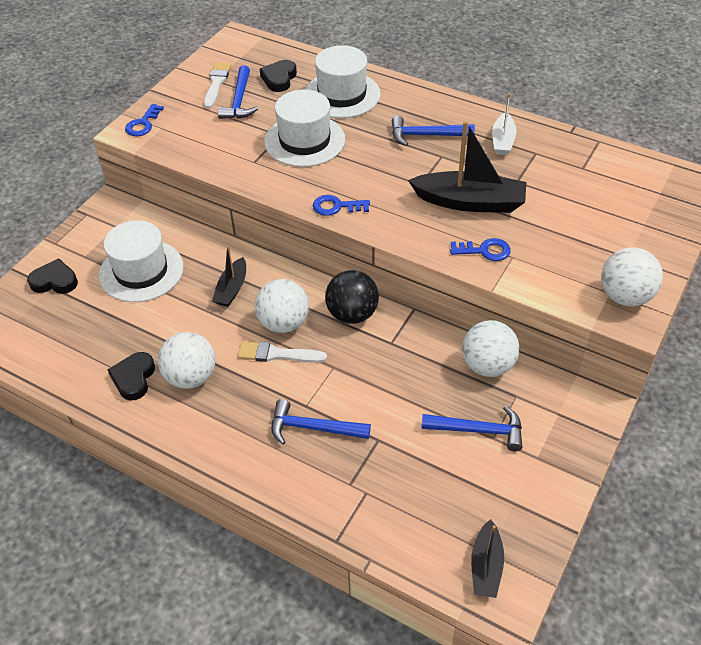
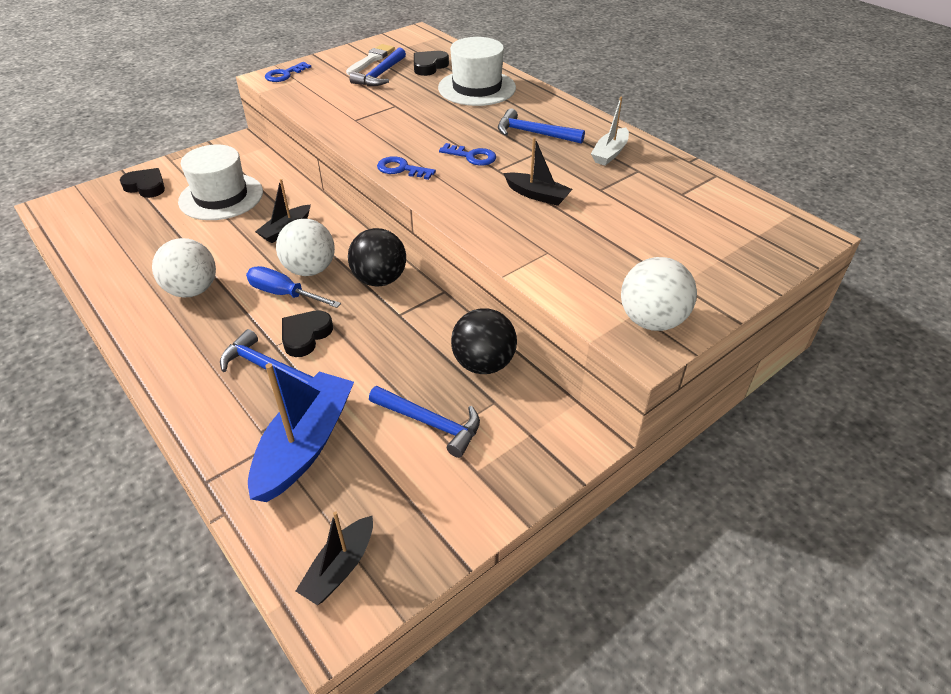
camera: 20 degrees right, 5 degrees down
(134, 378) = (144, 277): black heart -> black heart (305, 336)
(277, 354) = (283, 294): white brush -> blue screwdriver
(304, 141) = (414, 114): white hat -> none
(393, 482) = (305, 445): none -> blue boat
(470, 202) = (537, 195): black boat -> black boat, size x0.57
(485, 251) = (521, 239): blue key -> blue key (472, 156)
(487, 365) = (483, 364): white ball -> black ball

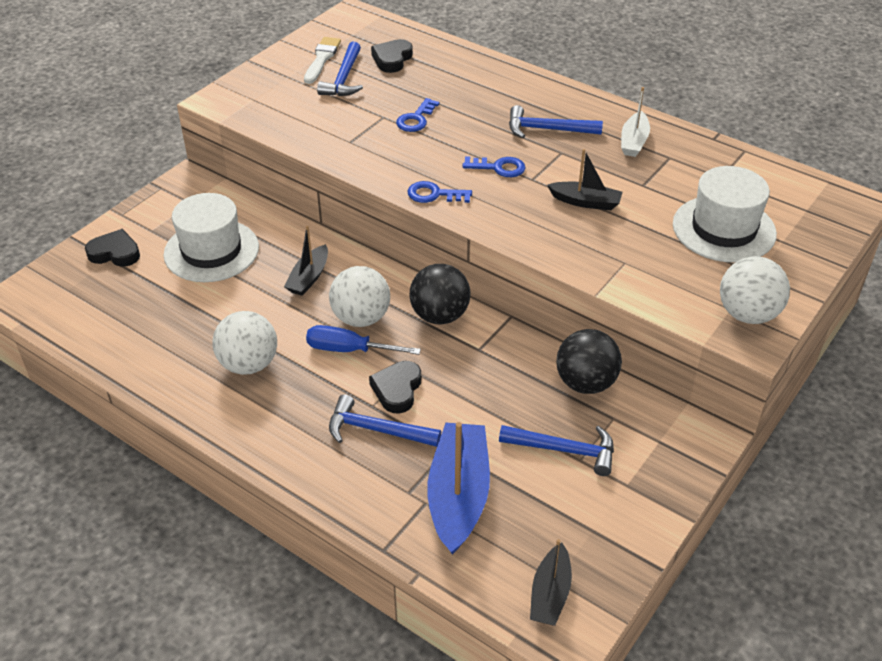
camera: 15 degrees left, 0 degrees up
(284, 75) = (234, 94): blue key -> blue key (416, 119)
(477, 88) = (459, 81): white hat -> white hat (724, 229)

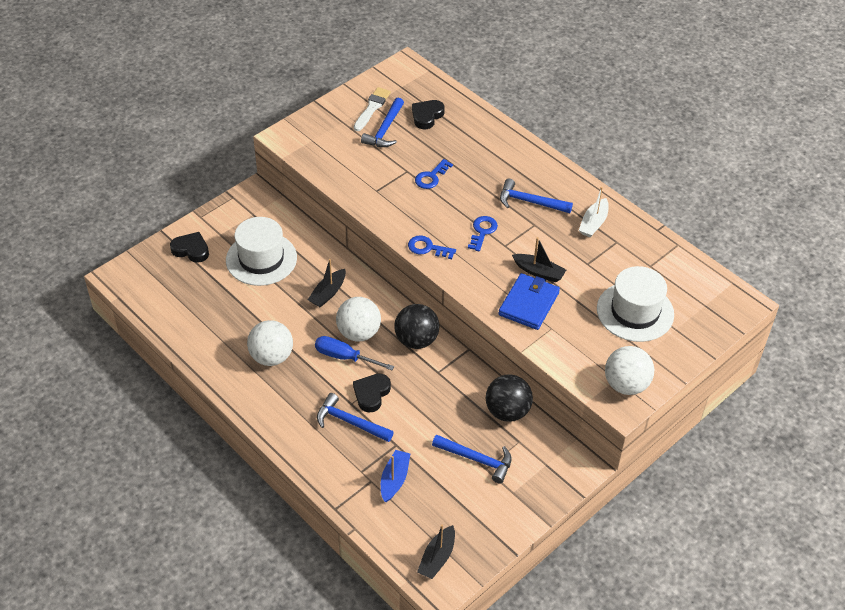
camera: 10 degrees right, 5 degrees up
(458, 495) = (394, 479): blue boat -> blue boat, size x0.57
(499, 168) = (482, 231): blue key -> blue key turned 90 degrees counterclockwise
(586, 239) = (529, 304): none -> blue wallet

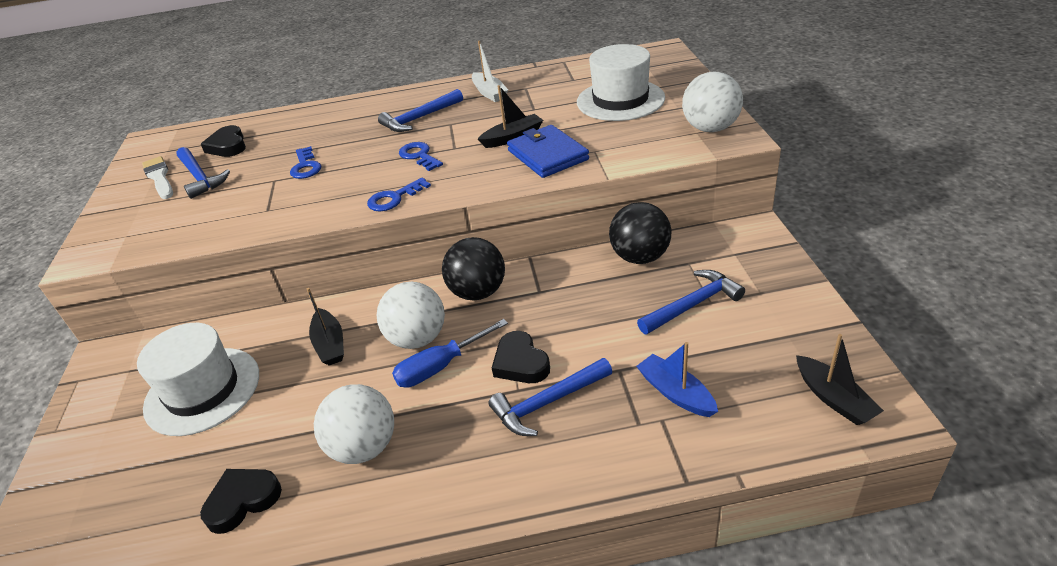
camera: 50 degrees left, 10 degrees down
(191, 250) = (88, 467): black heart -> black heart (242, 501)

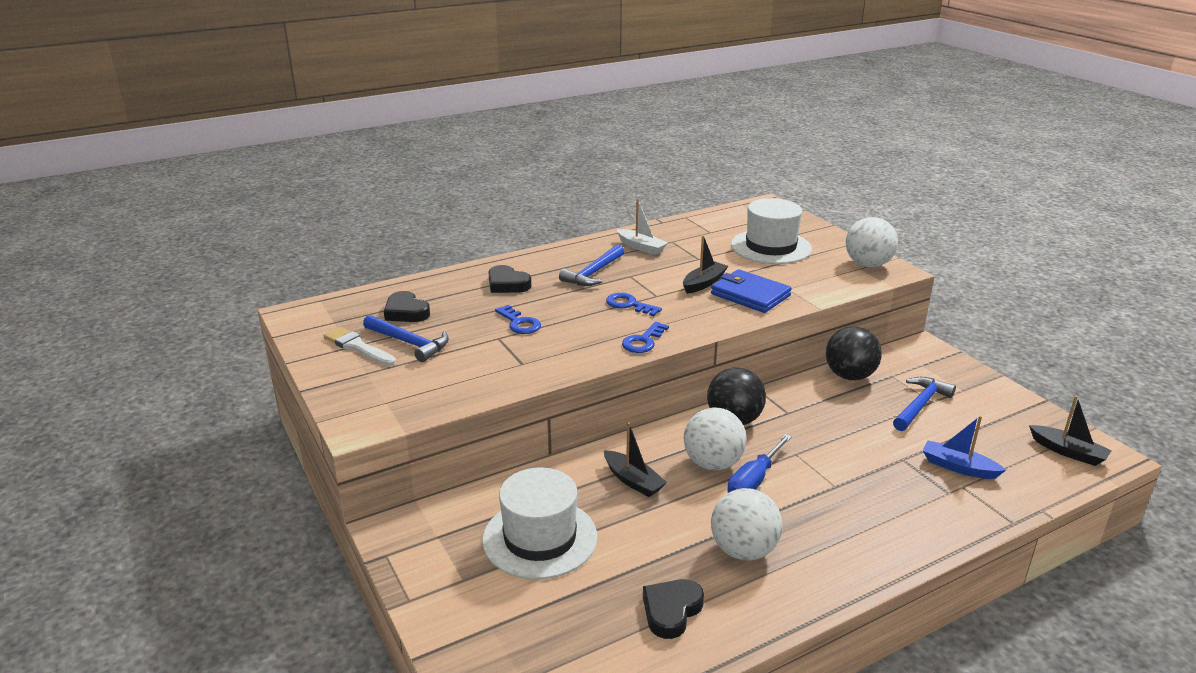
camera: 25 degrees left, 10 degrees down
(520, 363) = (820, 467): black heart -> black heart (507, 284)
(548, 402) = (868, 490): blue hammer -> none

